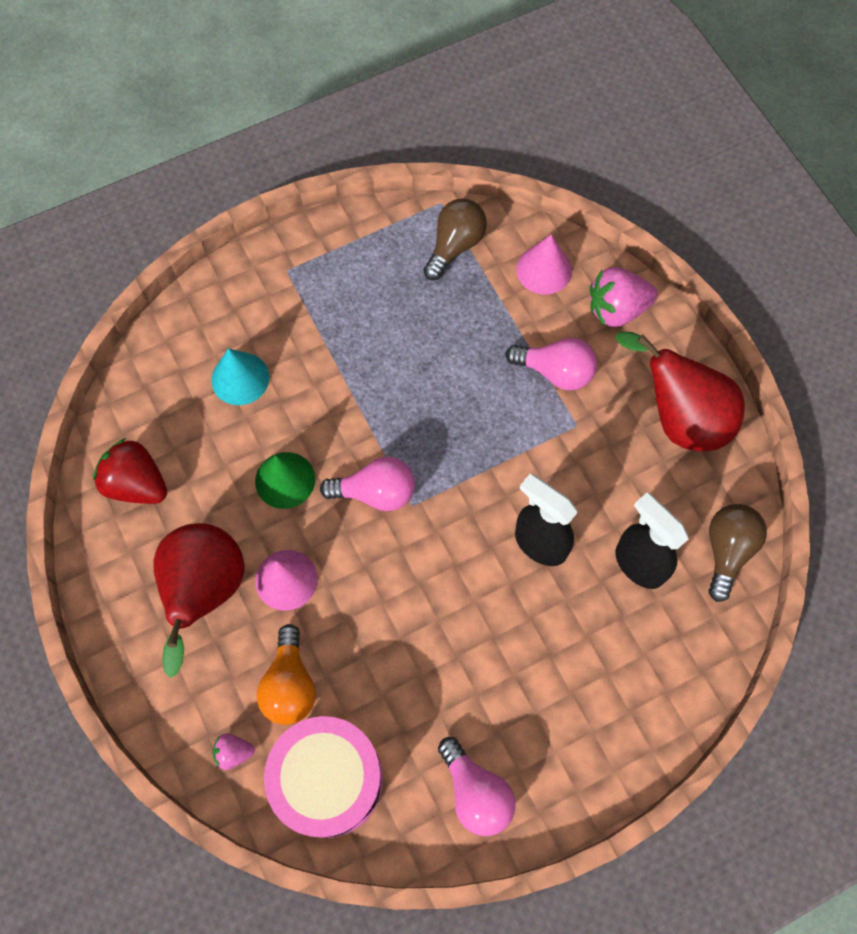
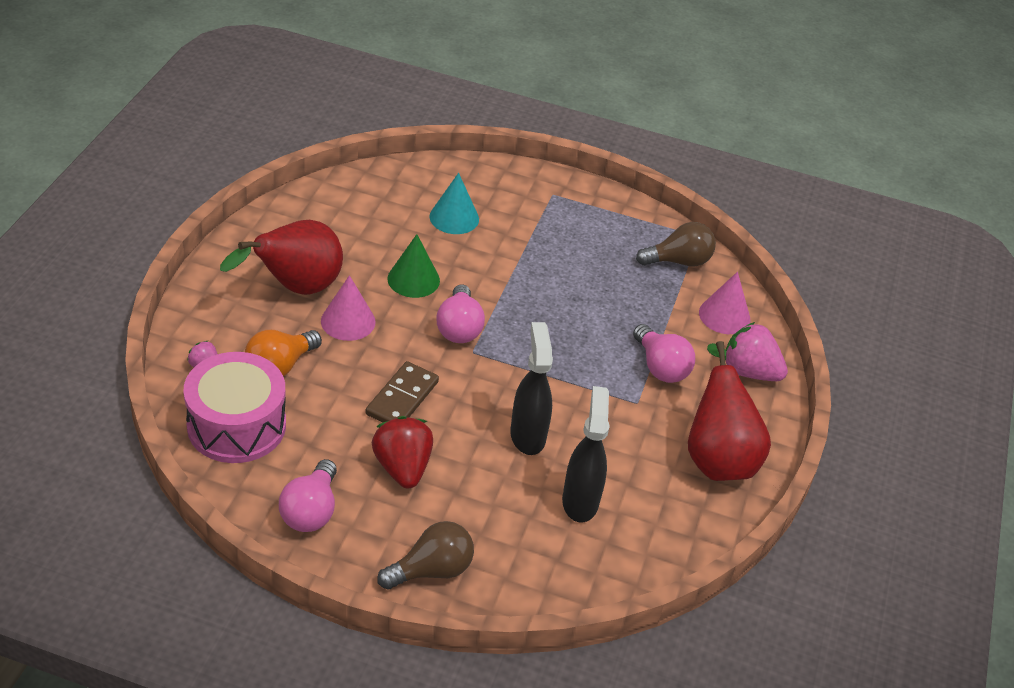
camera: 40 degrees right, 25 degrees down
(137, 484) = (328, 215): red strawberry -> red strawberry (402, 467)
(375, 492) = (459, 328): pink light bulb -> pink light bulb turned 45 degrees clockwise
(414, 610) = (402, 398): none -> brown domino
(727, 551) = (653, 548): brown light bulb -> brown light bulb (431, 570)

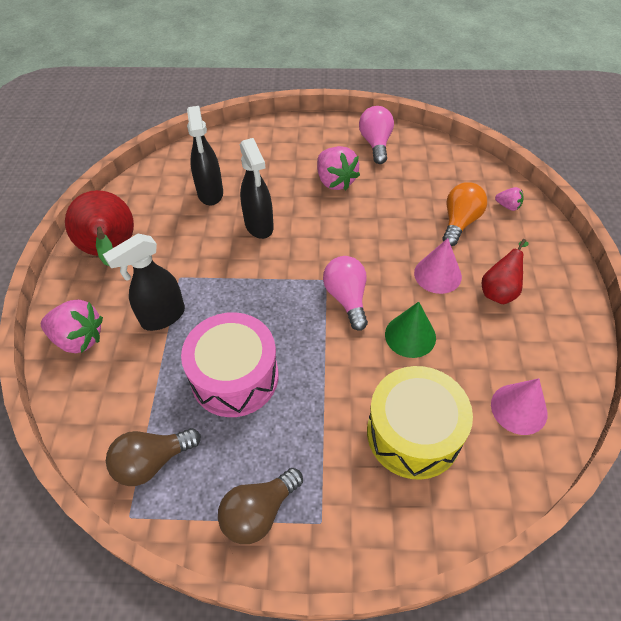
camera: 170 degrees right, 10 degrees up
(236, 425) = (455, 176): pink drum -> pink drum (234, 377)
(295, 288) = (499, 291): red pear -> red pear, size x0.58
(402, 398) = (360, 226): brown domino -> none
(402, 467) = (335, 181): red strawberry -> pink strawberry
(431, 570) = (290, 134): brown light bulb -> brown light bulb (259, 512)
(454, 217) = (413, 433): turquoise cone -> yellow drum
(660, 367) = (162, 317): pink light bulb -> black spray bottle
(724, 316) = (100, 399): pink cone -> pink cone (519, 409)

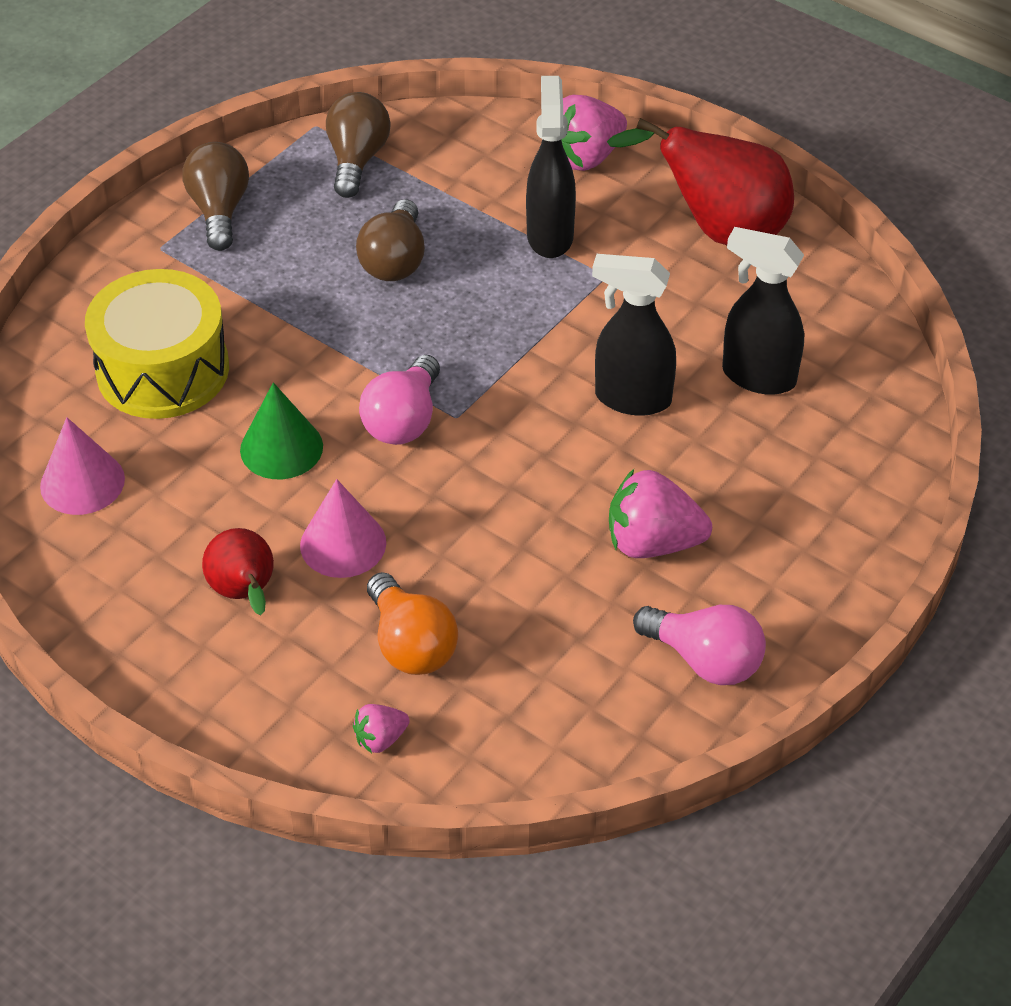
camera: 125 degrees right, 5 degrees down
(234, 377) = (394, 261): pink drum -> brown light bulb
(347, 298) = (403, 420): pink light bulb -> pink light bulb turned 90 degrees clockwise

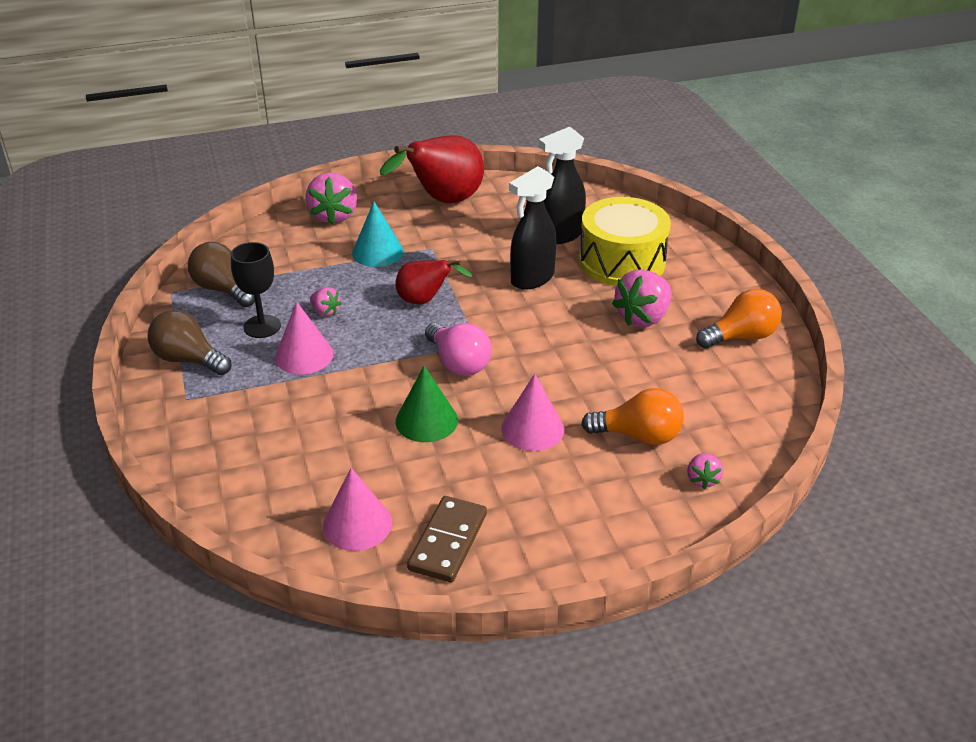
camera: 55 degrees left, 10 degrees down
(110, 566) = (448, 542): none -> brown domino
(163, 370) = (298, 443): yellow drum -> yellow drum (622, 262)
(245, 593) = (533, 488): red pear -> red pear (425, 301)
(303, 290) = (304, 355): none -> pink cone
(322, 229) = (262, 326): none -> black goblet
(394, 261) = (325, 311): brown light bulb -> pink strawberry
(550, 236) = (377, 252): black spray bottle -> turquoise cone
(705, 660) = (741, 337): pink light bulb -> orange light bulb

